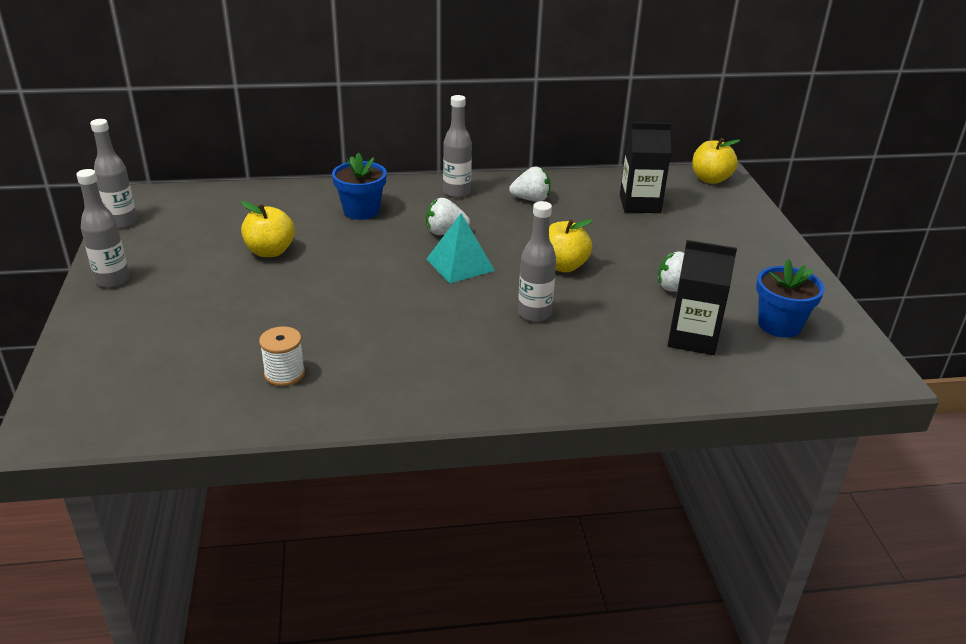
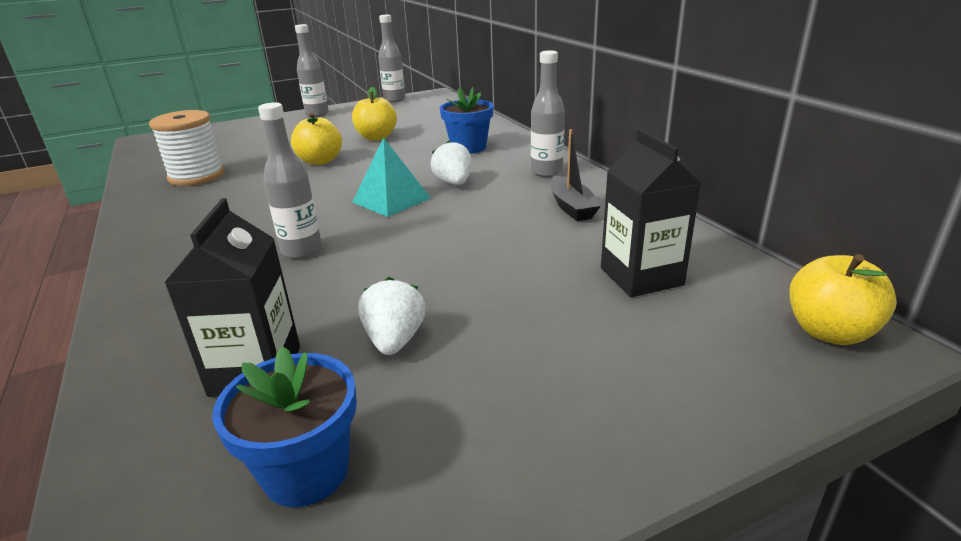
camera: 75 degrees right, 5 degrees down
(284, 374) = (197, 176): white spool -> white spool, size x1.65
(531, 199) = (571, 207): white strawberry -> black boat
(563, 266) = (417, 249): yellow apple -> yellow apple (320, 161)

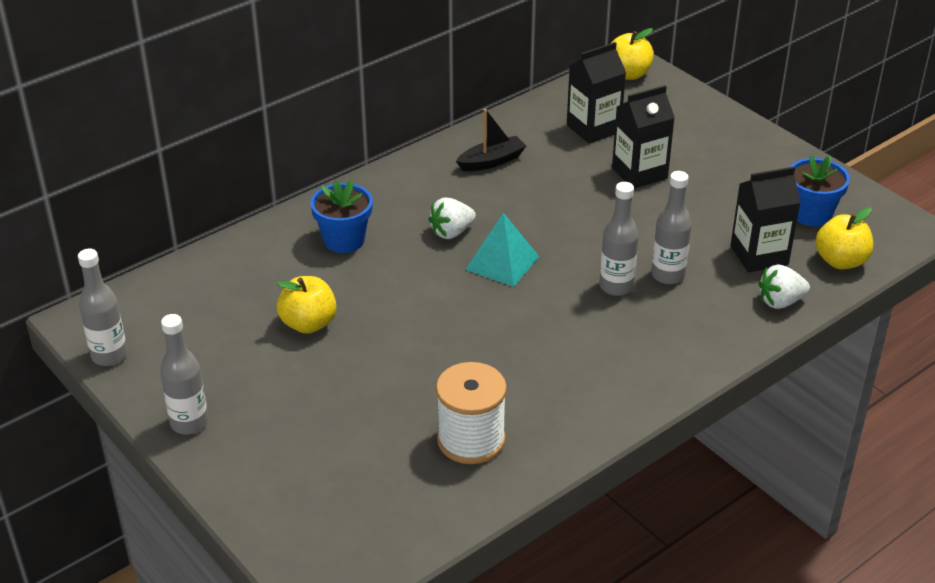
camera: 105 degrees left, 10 degrees up
(320, 161) = (403, 347): yellow apple -> yellow apple (840, 261)
(395, 340) = (705, 211): white strawberry -> white strawberry (780, 302)
(516, 298) = (639, 173): none -> black carton
(546, 172) = (413, 180): grey bottle -> grey bottle (668, 275)

